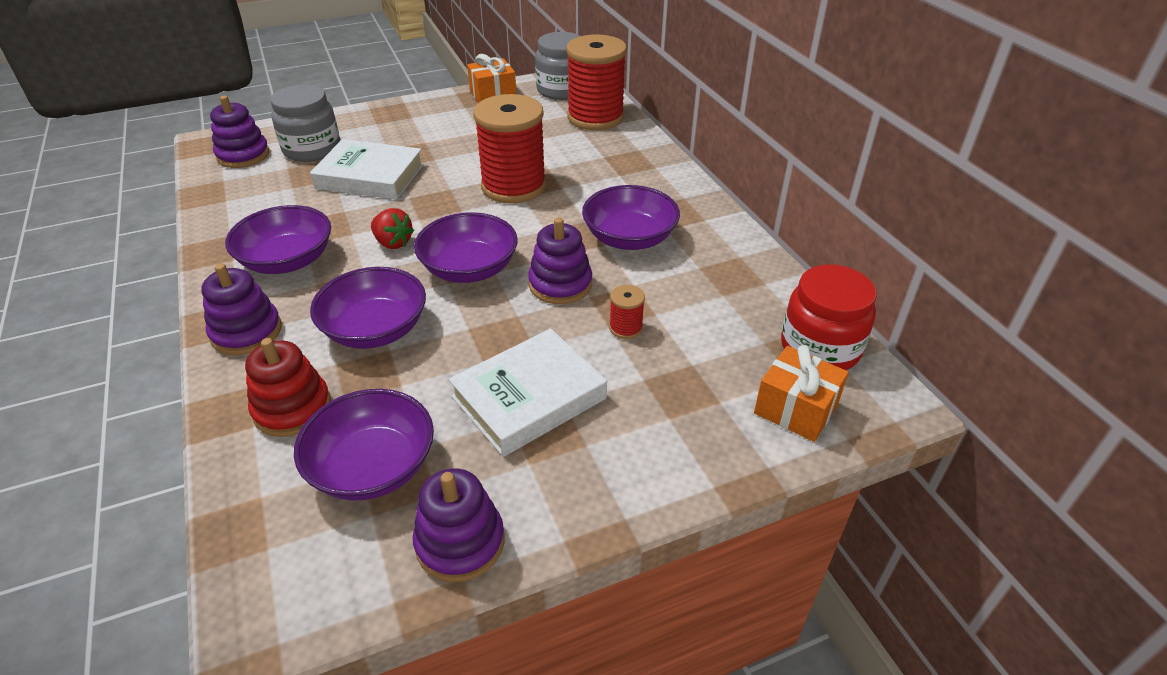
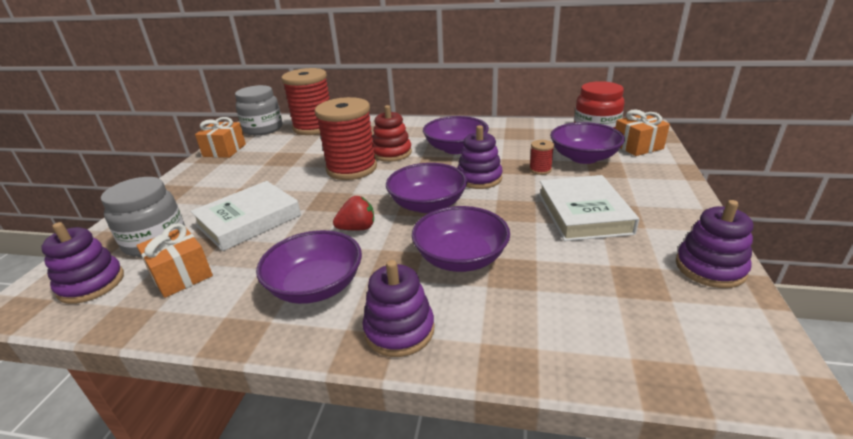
camera: 55 degrees left, 10 degrees down
(272, 187) = (181, 275): none -> orange gift
(292, 408) = (529, 319): red stacking toy -> red stacking toy (392, 153)
(373, 467) = (621, 290): purple bowl -> purple bowl (583, 157)

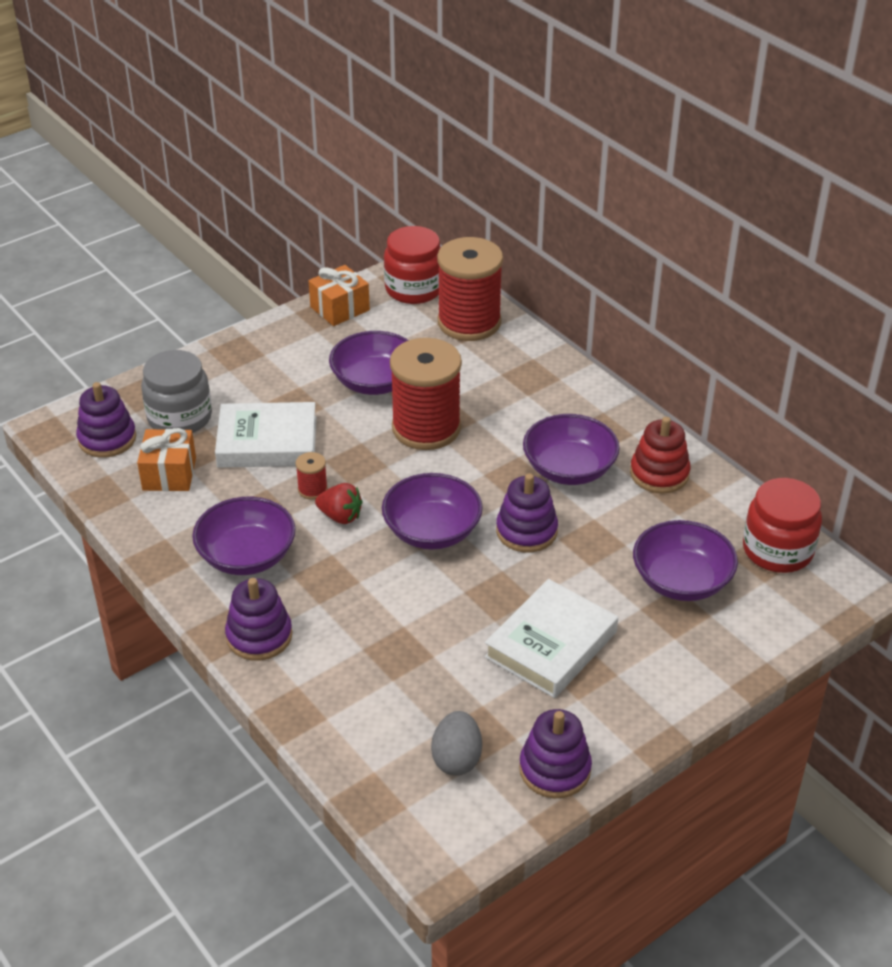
camera: 40 degrees right, 10 degrees up
(263, 129) = (414, 289): grey jar -> red jar
(392, 153) = (494, 429): red stacking toy -> red stacking toy (659, 474)
(461, 258) = (379, 609): purple bowl -> purple bowl (375, 381)
(540, 169) = (605, 563): red spool -> red spool (312, 489)
(637, 146) = (773, 609): orange gift -> none
(657, 305) = (456, 759): none -> grey egg

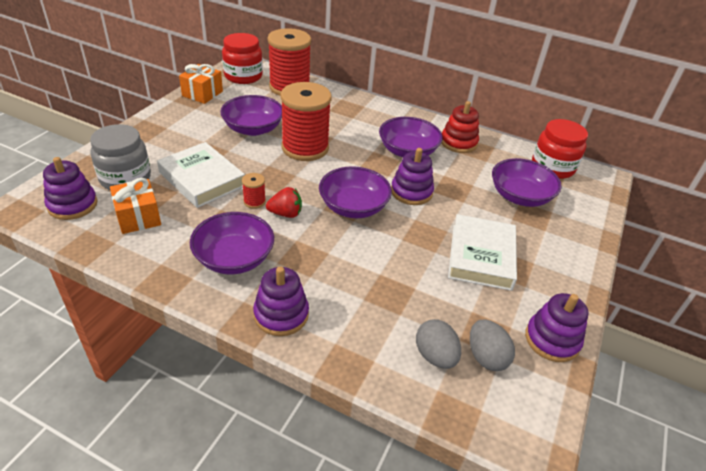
camera: 30 degrees left, 0 degrees up
(267, 442) = (202, 179): white book -> white book turned 75 degrees clockwise
(398, 737) = (435, 356): none -> grey egg

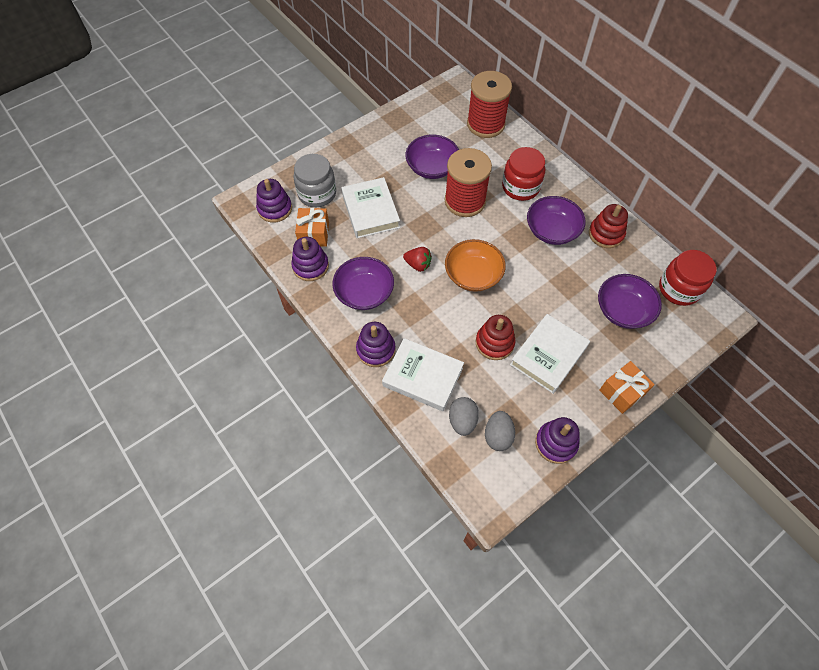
camera: 30 degrees right, 20 degrees up
(202, 93) = (407, 114): orange gift -> orange gift (622, 392)
(243, 76) = (451, 99): red jar -> red jar (520, 187)
(254, 201) = (400, 245): red spool -> none
(353, 207) = (473, 275): purple bowl -> orange bowl
(357, 324) = (423, 377): none -> white book
(411, 192) = (529, 275): purple stacking toy -> purple stacking toy (310, 266)
(417, 262) = (494, 343): none -> red stacking toy

